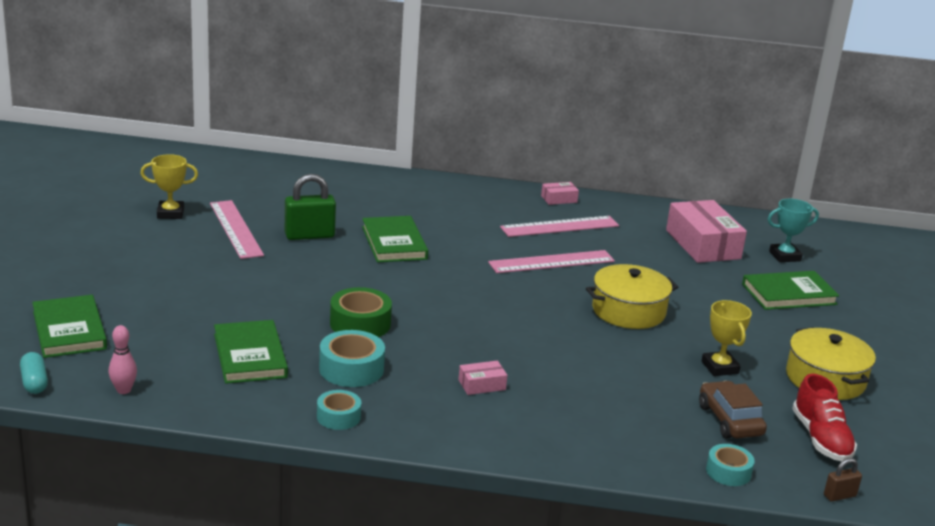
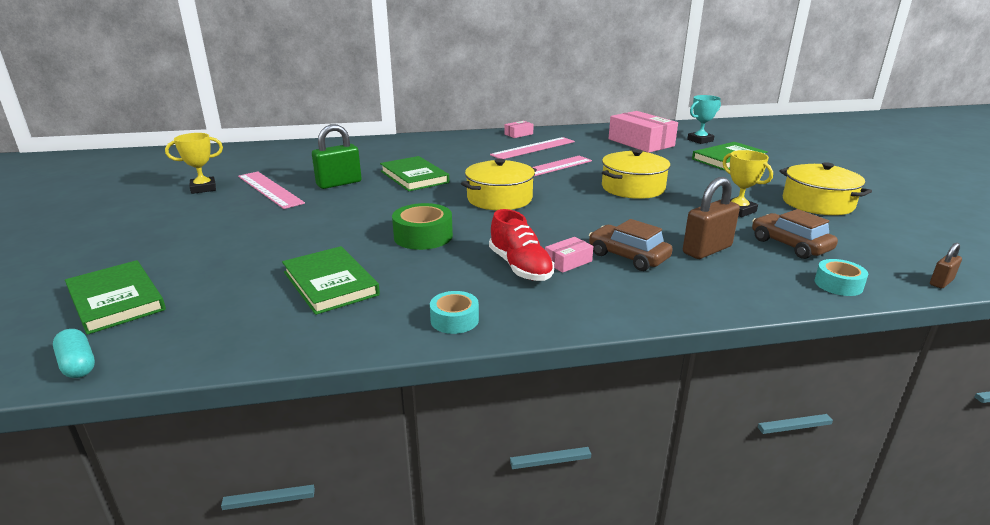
camera: 15 degrees left, 0 degrees up
(123, 390) = (197, 348): pink bowling pin -> none
(351, 369) = (439, 274): turquoise tape -> none
(467, 293) = (499, 199): none -> yellow pot
(546, 393) = (628, 256): none -> brown car
(634, 405) = (707, 250): none -> brown padlock
(821, 439) = (869, 243): red shoe -> red shoe (520, 267)

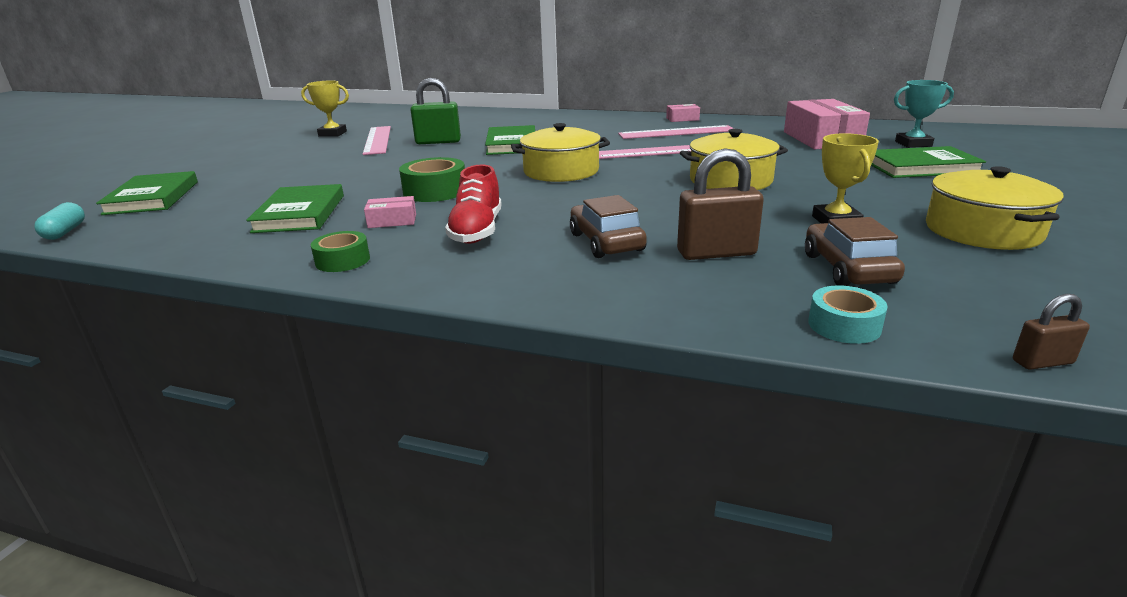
camera: 30 degrees right, 0 degrees up
(454, 320) = (342, 260): turquoise tape -> green tape
(568, 262) = (532, 235): pink box -> pink box (392, 221)

